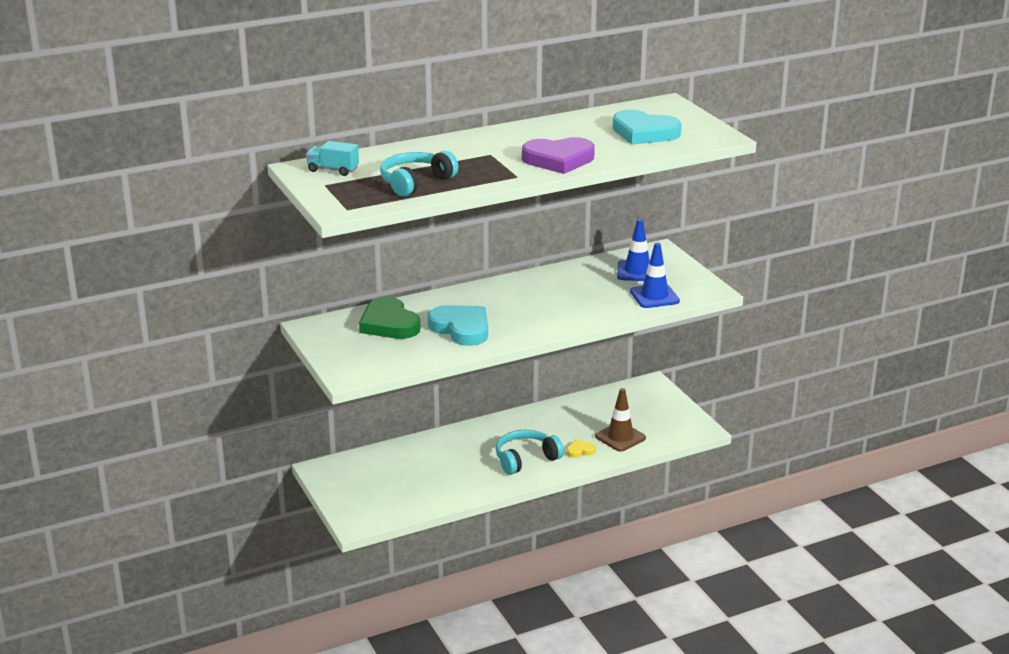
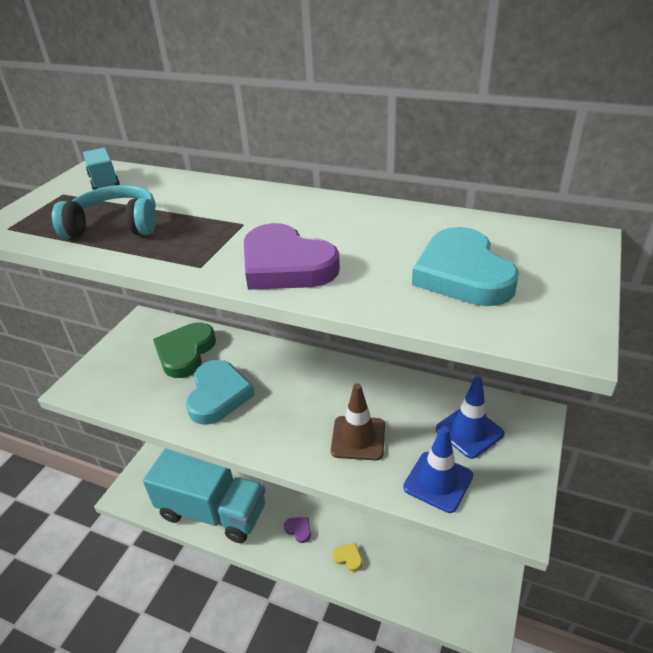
camera: 50 degrees right, 10 degrees up
(446, 488) = (212, 511): none -> turquoise truck
(525, 459) = (299, 530): turquoise headphones -> purple heart
(620, 437) = (399, 571): brown traffic cone -> brown traffic cone (358, 438)

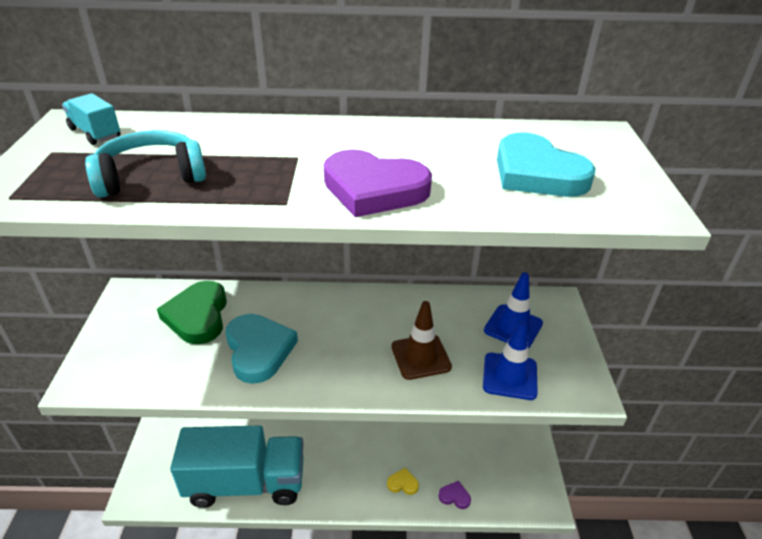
camera: 25 degrees left, 0 degrees up
(299, 530) = (344, 472): purple heart -> purple heart (454, 496)

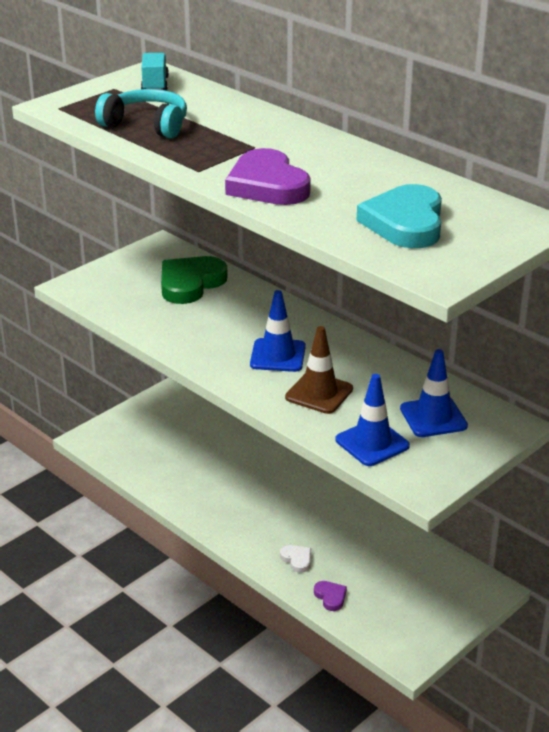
camera: 45 degrees right, 5 degrees down
(246, 483) = (173, 479): turquoise truck -> none
(258, 350) = (204, 326): turquoise heart -> none
(349, 342) = (278, 355): none -> blue traffic cone
(403, 483) = (297, 559): yellow heart -> white heart

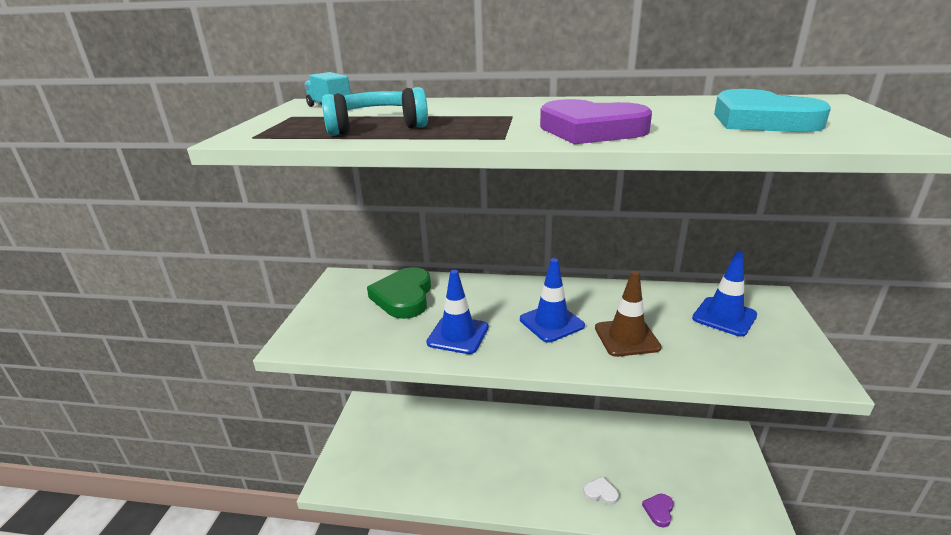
camera: 35 degrees left, 5 degrees down
(330, 597) = (659, 511): purple heart -> purple heart turned 90 degrees counterclockwise
(372, 443) = (727, 359): blue traffic cone -> blue traffic cone (458, 335)

